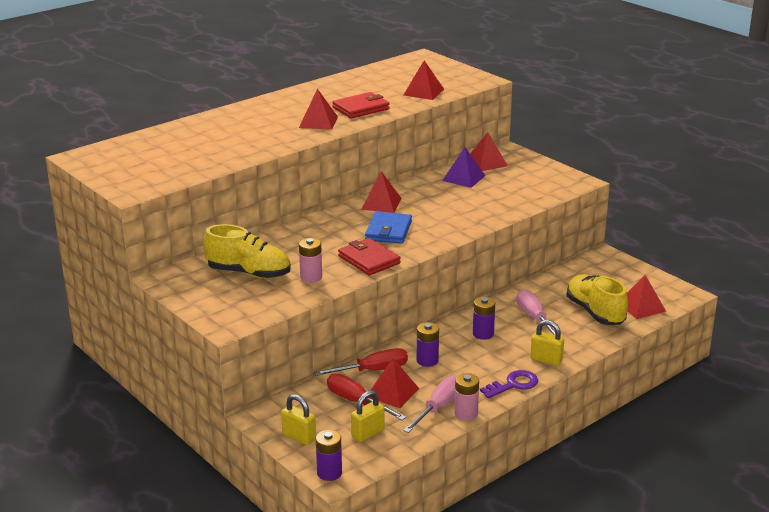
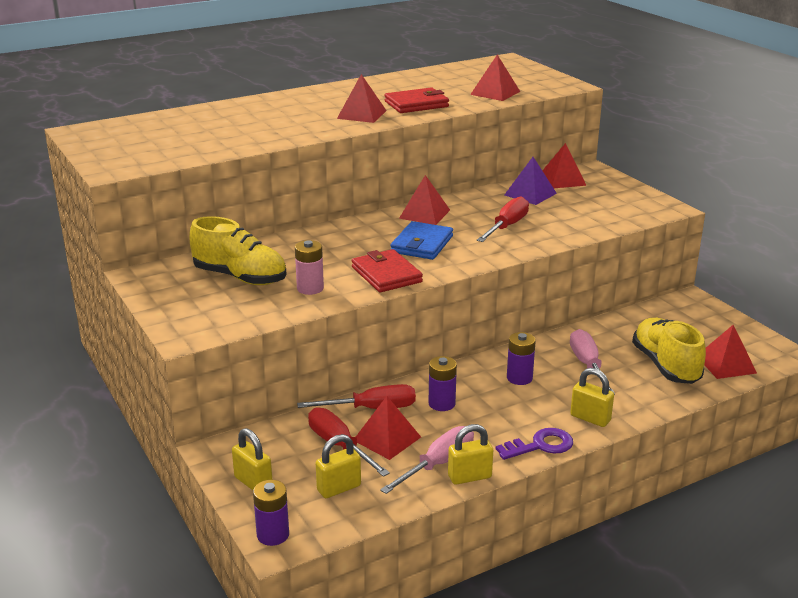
camera: 10 degrees right, 0 degrees up
(453, 209) = (507, 226): none -> red screwdriver
(466, 414) = (469, 477): pink battery -> yellow padlock

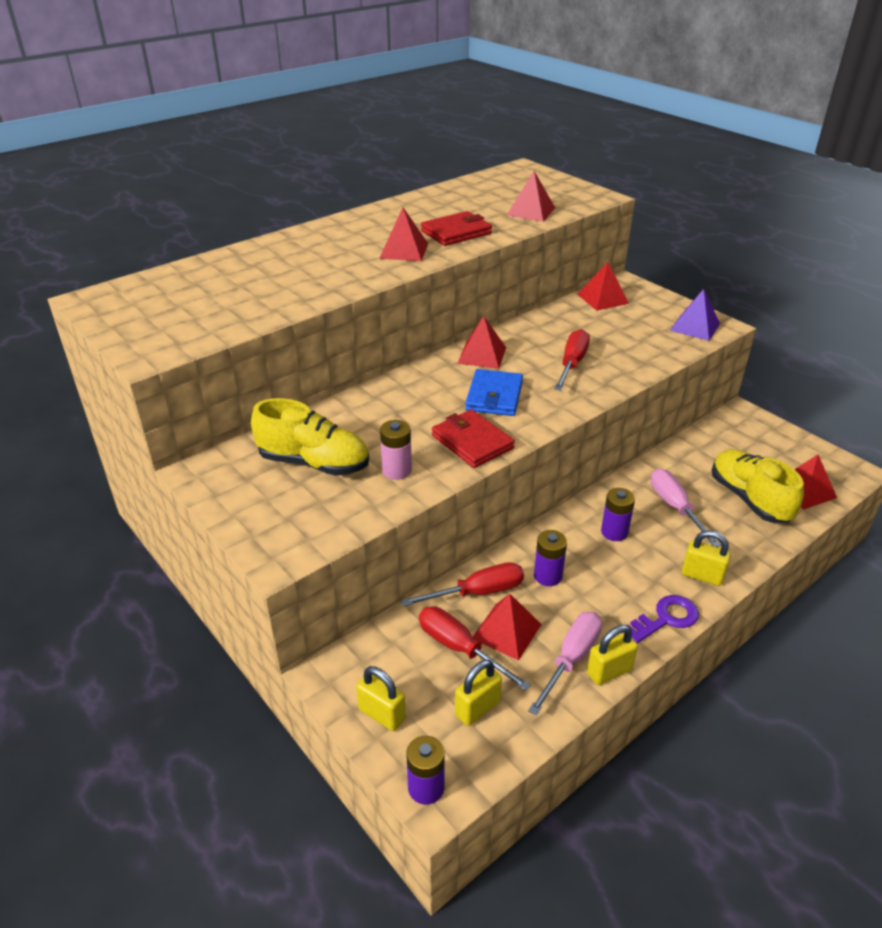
camera: 10 degrees left, 10 degrees up
(530, 194) = (578, 319): purple pyramid -> purple pyramid (695, 327)

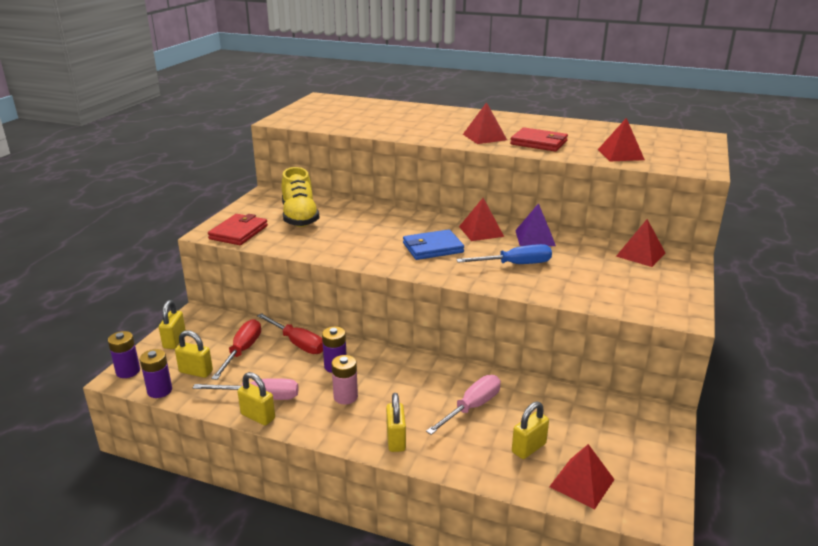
camera: 60 degrees right, 10 degrees down
(397, 470) = (314, 240): pink battery -> pink battery (345, 397)
(472, 442) = (369, 254): red wallet -> red wallet (238, 232)
(506, 631) = (269, 364): red pyramid -> none
(572, 363) = (515, 264): red screwdriver -> blue screwdriver
(614, 532) = (410, 383): purple battery -> purple battery (159, 391)
(666, 618) = (331, 431): purple key -> none
(695, 327) = (660, 304): purple pyramid -> purple pyramid (535, 238)
(749, 499) = (528, 448): yellow shoe -> yellow padlock

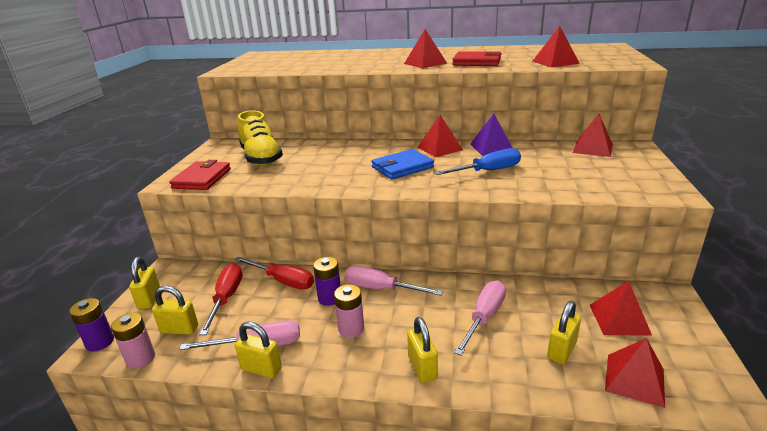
camera: 10 degrees left, 0 degrees up
(159, 391) = (140, 358): purple battery -> pink battery
(386, 365) = (381, 289): none -> pink screwdriver
(600, 431) = (619, 319): none -> red pyramid

